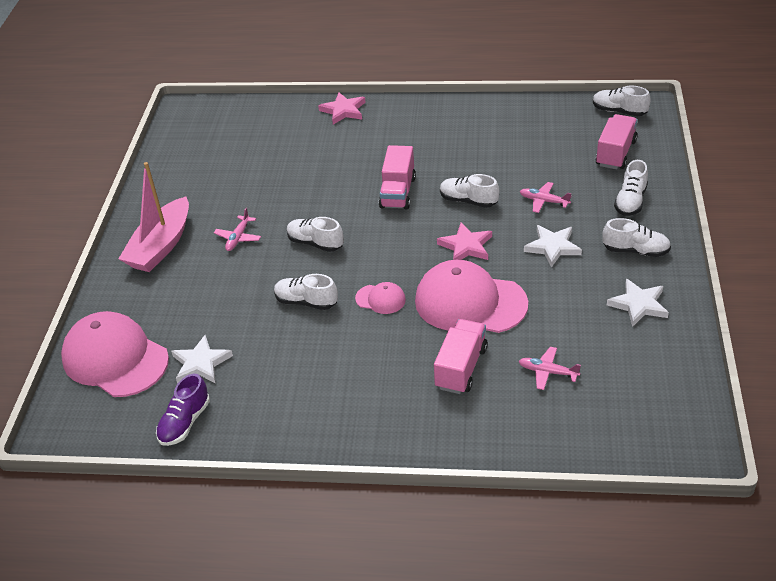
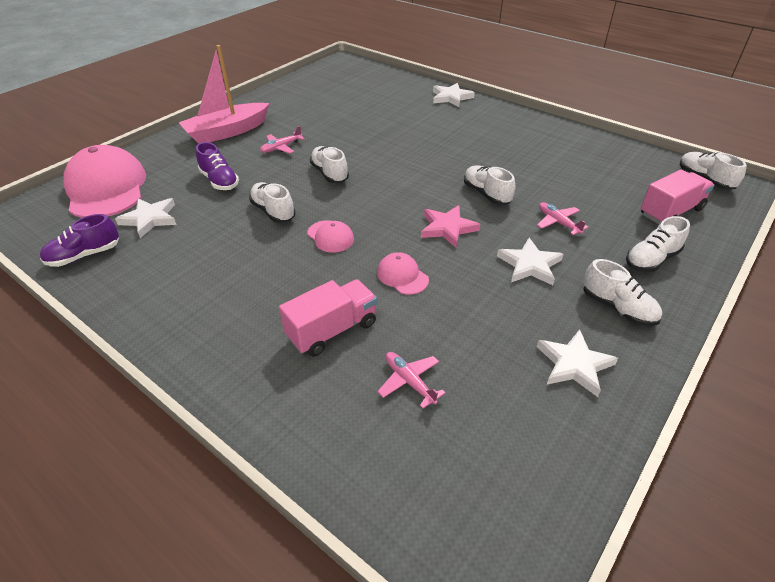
camera: 30 degrees right, 0 degrees up
(220, 298) = (219, 181): none -> purple shoe
(343, 110) = (451, 97): pink star -> white star
(398, 192) = (433, 165): pink truck -> none
(470, 302) = (402, 276): pink cap -> pink cap, size x0.45

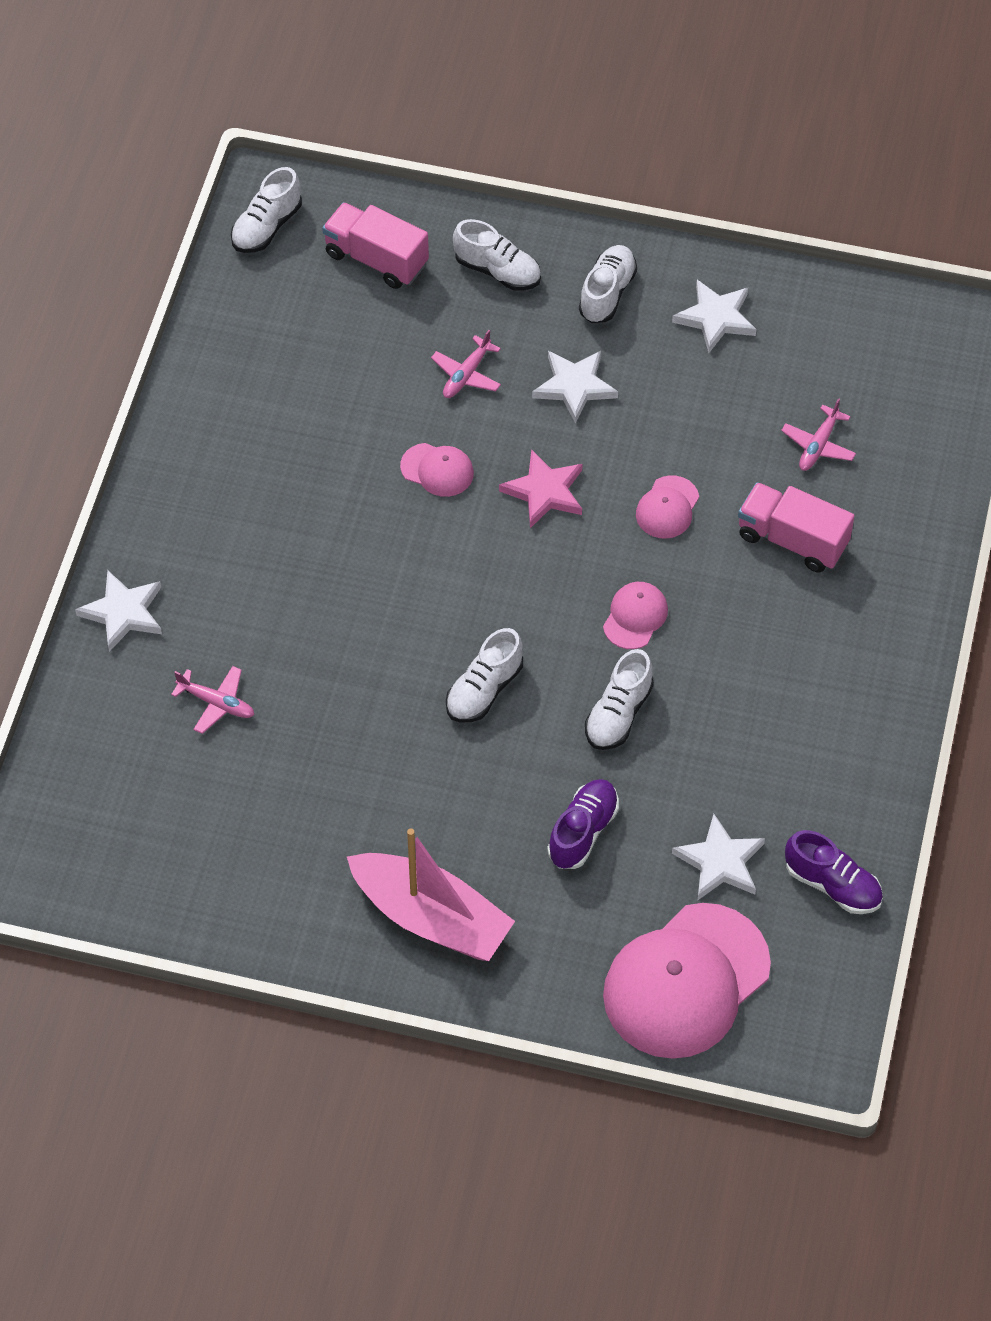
camera: 115 degrees left, 15 degrees up
(281, 147) = (441, 800): pink plane -> pink plane (216, 703)
(486, 194) = (437, 470): white shoe -> pink cap

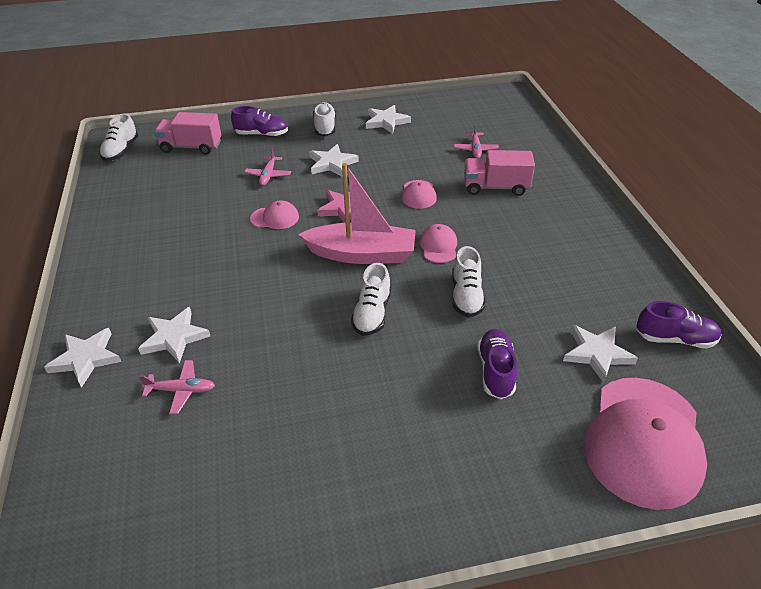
camera: 25 degrees left, 15 degrees down
(232, 624) = (174, 337): none -> white star
(431, 917) = (428, 477): pink boat -> pink boat (361, 254)
(497, 271) = (261, 134): white shoe -> purple shoe

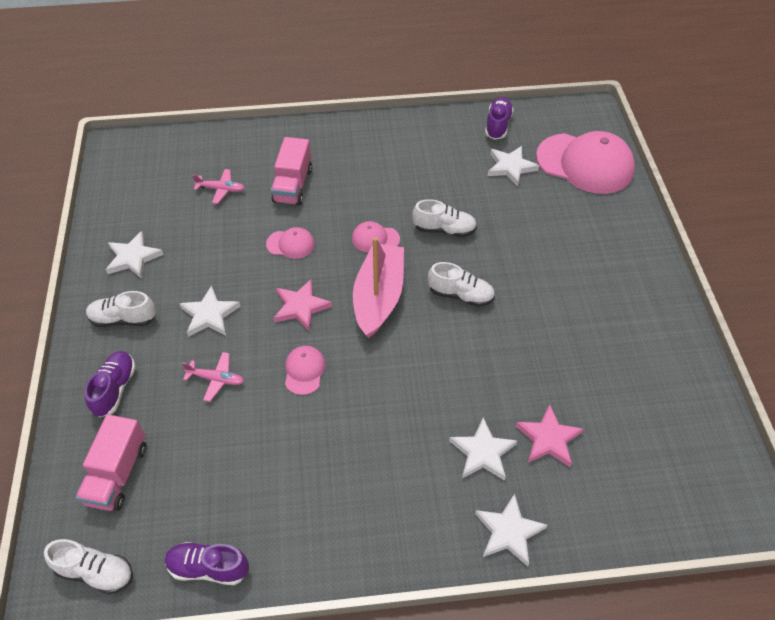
camera: 85 degrees left, 10 degrees up
(181, 390) = (548, 438): pink plane -> pink star
(495, 371) = (527, 225): purple shoe -> purple shoe (208, 568)

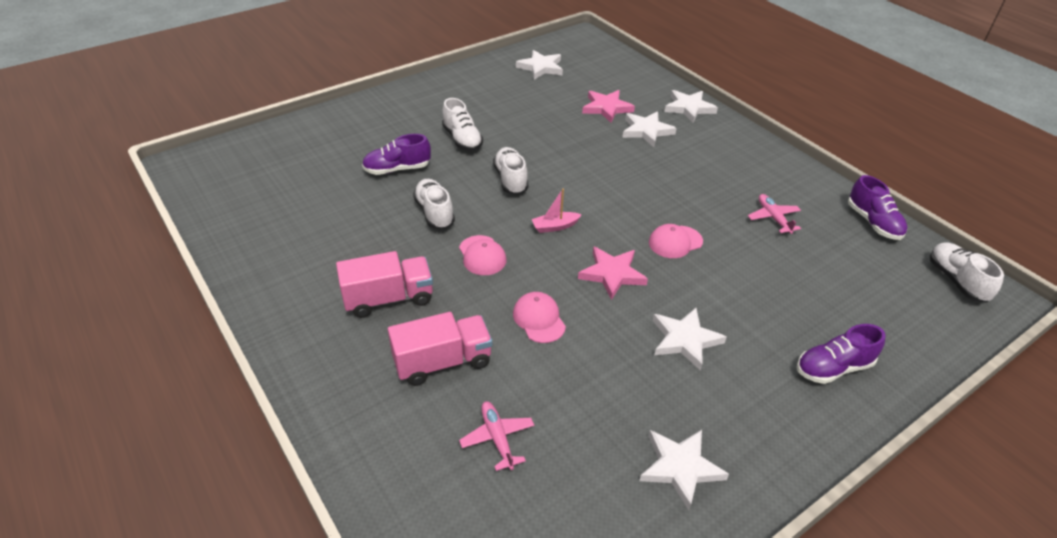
camera: 120 degrees left, 10 degrees down
(117, 474) = (889, 313): pink truck -> pink truck (388, 298)
(123, 319) = (762, 416): white shoe -> white shoe (462, 139)
(216, 379) = (742, 296): pink plane -> pink plane (773, 218)
(378, 297) = (555, 226): pink boat -> pink boat, size x0.42
(498, 125) = (237, 222): purple shoe -> purple shoe (397, 169)
(510, 167) = (310, 194): white star -> white star (541, 67)
(585, 163) = (281, 150): pink cap -> none

